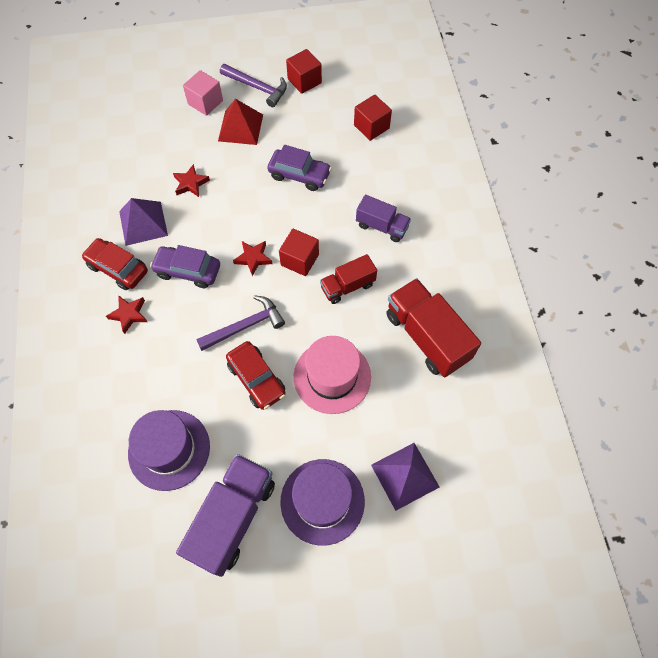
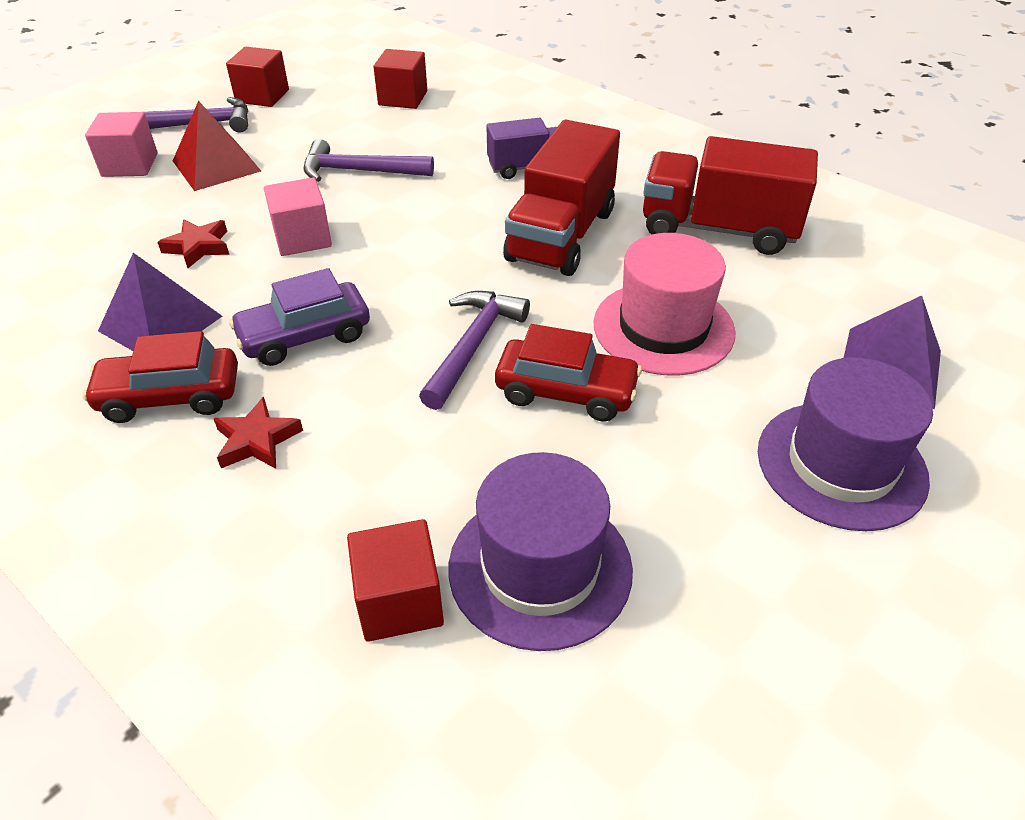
camera: 40 degrees left, 20 degrees down
(232, 517) = (755, 581): purple truck -> none
(235, 207) = (302, 238): none -> pink cube
(253, 258) = (394, 273): red star -> none
(299, 175) = (360, 171): purple car -> purple hammer
(299, 260) = (464, 243): red cube -> red cube (399, 601)
(347, 286) = (561, 235): red truck -> red truck, size x1.71

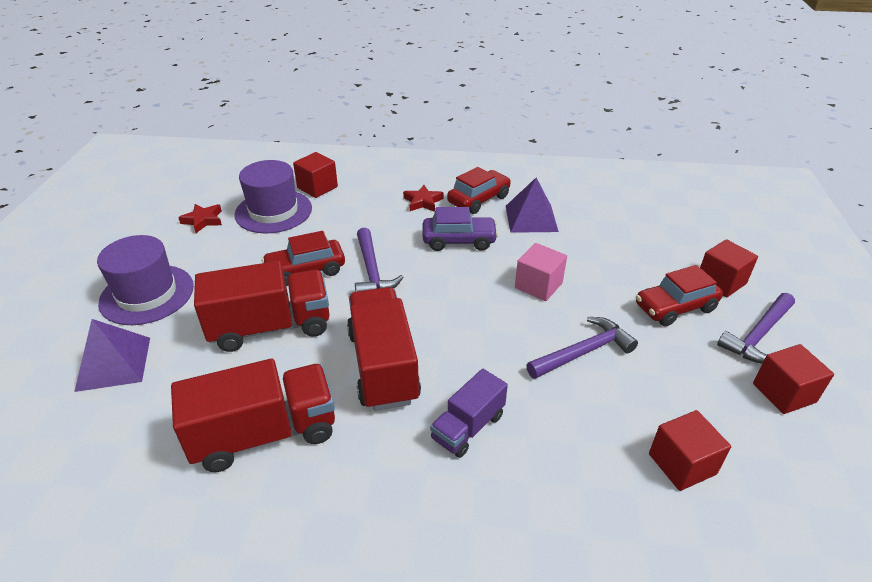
camera: 145 degrees right, 5 degrees down
(130, 165) = (721, 282): pink cube -> red cube
(198, 247) = (581, 255): red star -> red star (203, 220)
(216, 166) = (675, 307): red pyramid -> red car
(305, 336) = (459, 240): purple car -> purple car turned 60 degrees clockwise
(663, 328) = (270, 327): pink hat -> red truck

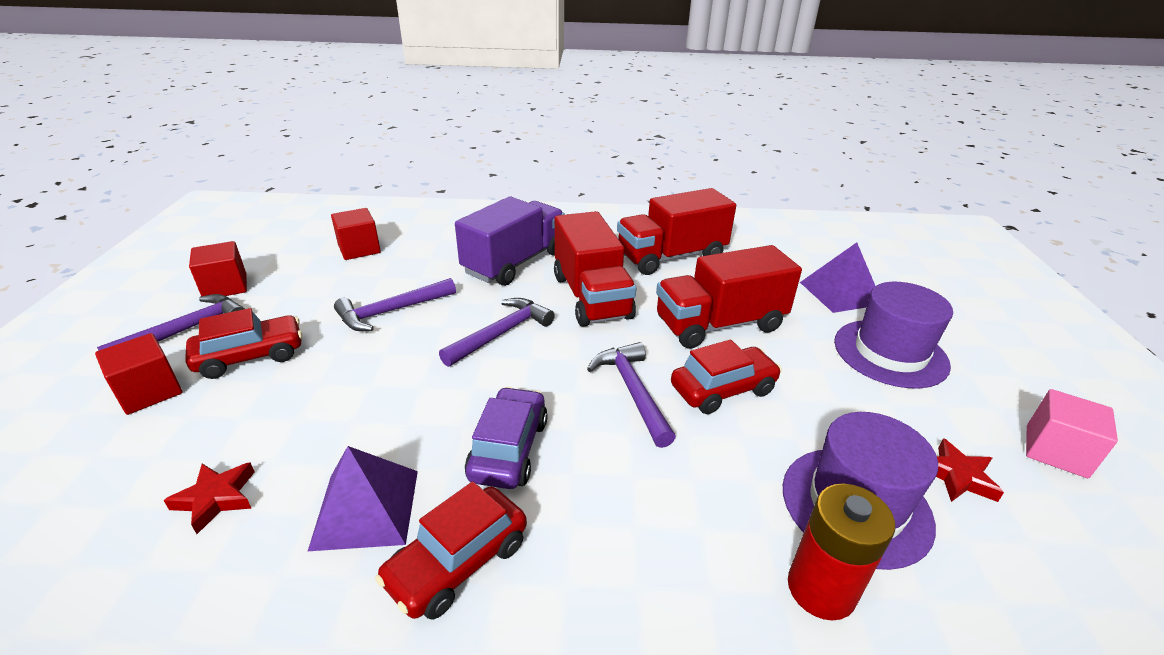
camera: 175 degrees right, 5 degrees down
(317, 187) = (821, 589): red cube -> red battery
(423, 202) = (577, 548): red star -> red star (216, 498)
(459, 240) = (508, 449): purple car -> purple car turned 105 degrees clockwise
(468, 427) = (514, 263): purple truck -> purple truck, size x1.71
(473, 323) = (501, 333): none -> purple hammer
(538, 285) = (408, 378): pink cube -> pink cube (1056, 451)

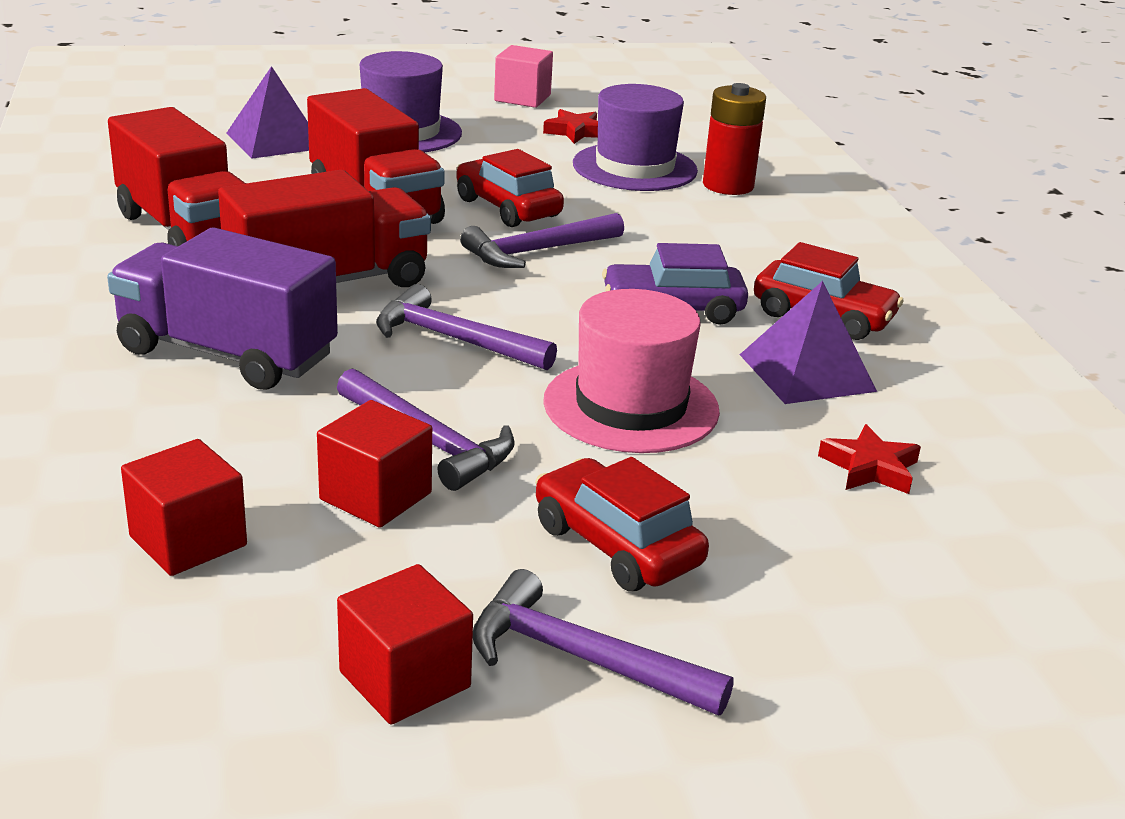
camera: 105 degrees left, 5 degrees down
(149, 391) = (754, 614): red cube -> red cube (375, 496)
(379, 392) = (631, 406): none -> pink hat

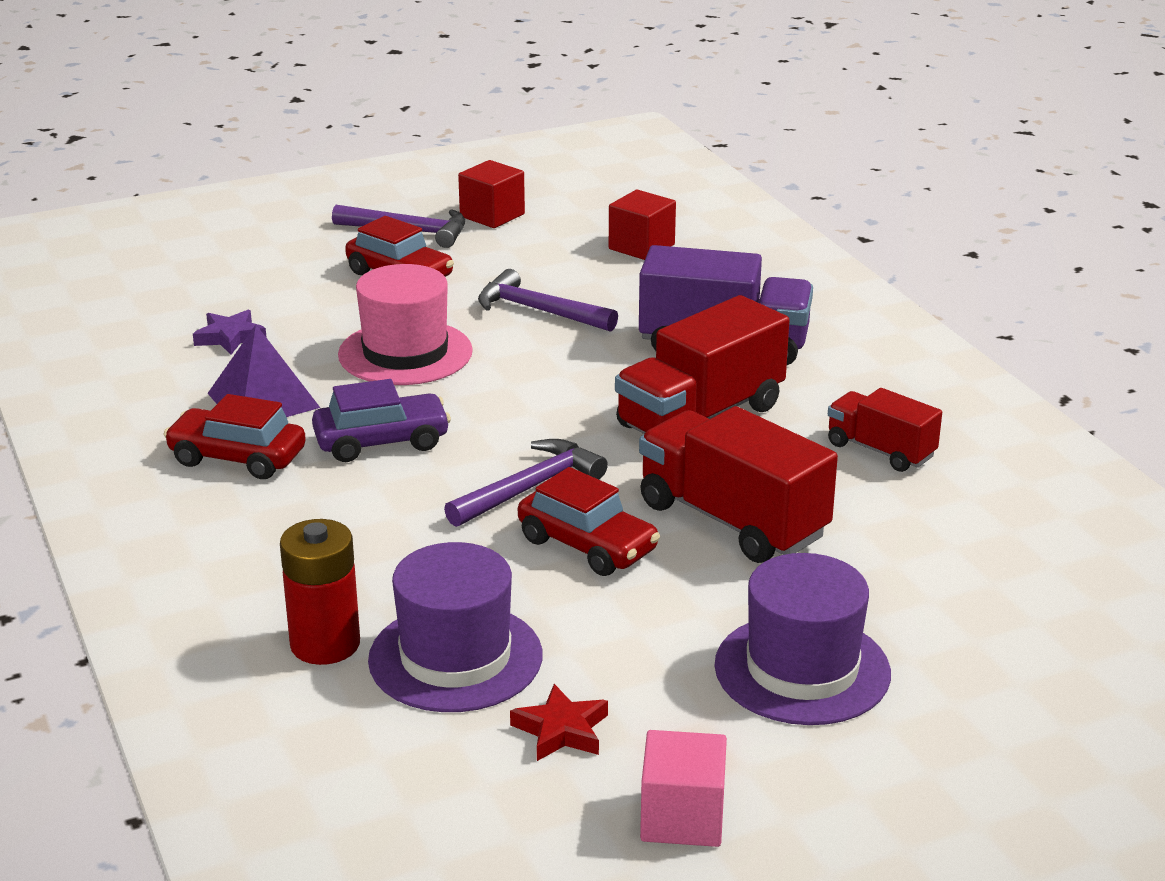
camera: 170 degrees right, 0 degrees up
(186, 231) = (880, 450): red truck -> red truck, size x0.59
(275, 140) = (941, 612): purple pyramid -> none
(375, 496) = (553, 279): red cube -> none
(455, 340) = (560, 383): purple hammer -> none
(870, 468) = (230, 337): red star -> purple star

